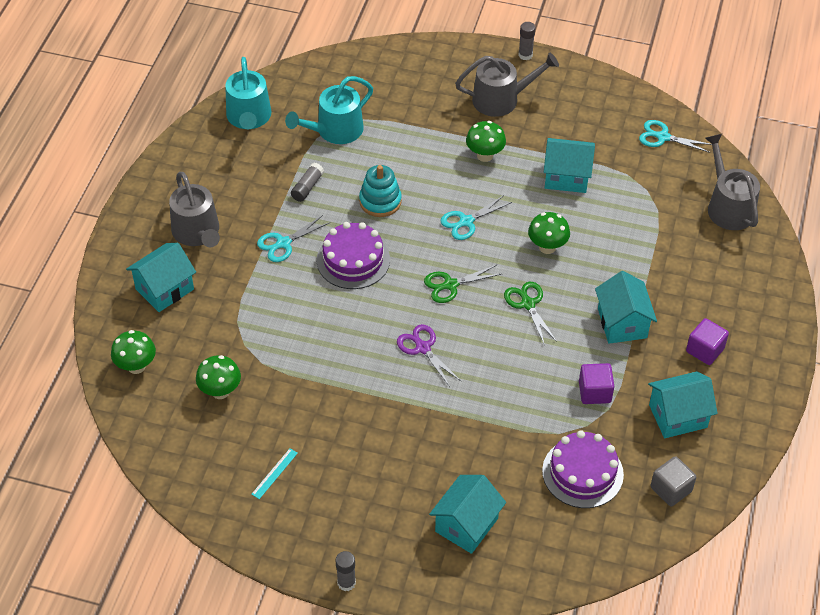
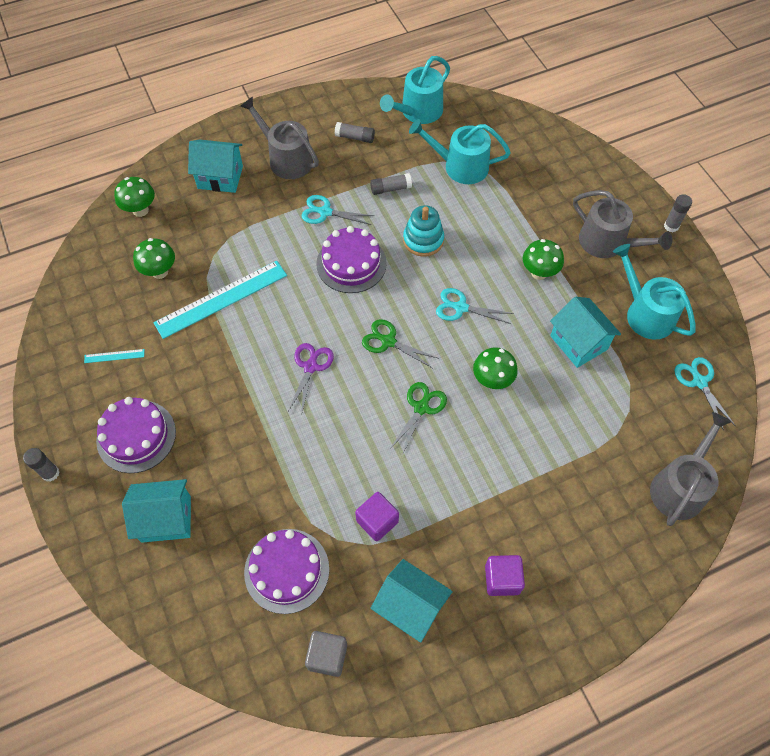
camera: 50 degrees right, 10 degrees up
(197, 232) = (286, 159): grey watering can -> grey watering can turned 105 degrees clockwise
(228, 174) = (355, 137): none -> grey glue stick
(295, 366) = (221, 299): none -> turquoise ruler
(370, 502) = (136, 436): none -> purple cake
(581, 123) = (645, 313): none -> turquoise watering can
(622, 323) = (468, 491): turquoise house -> none

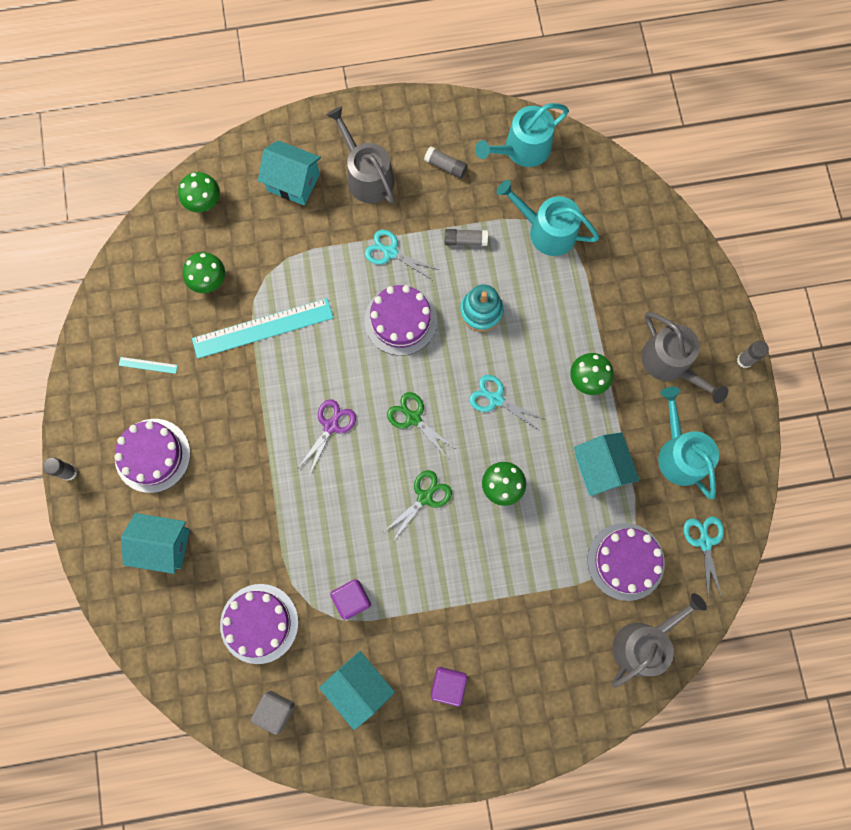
camera: 15 degrees right, 15 degrees up
(633, 417) = (625, 561): none -> purple cake

